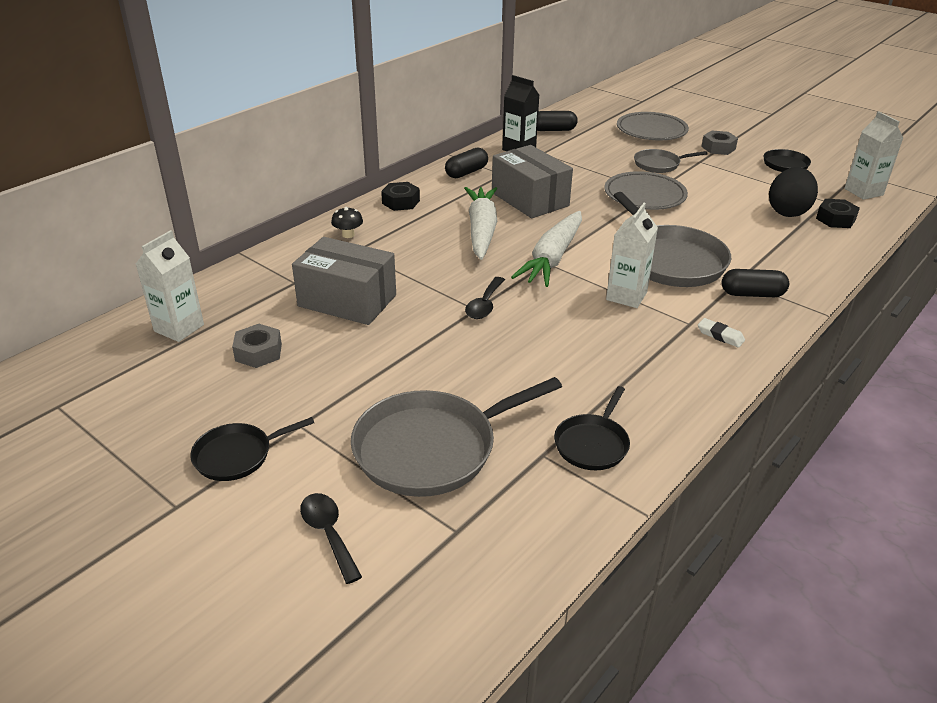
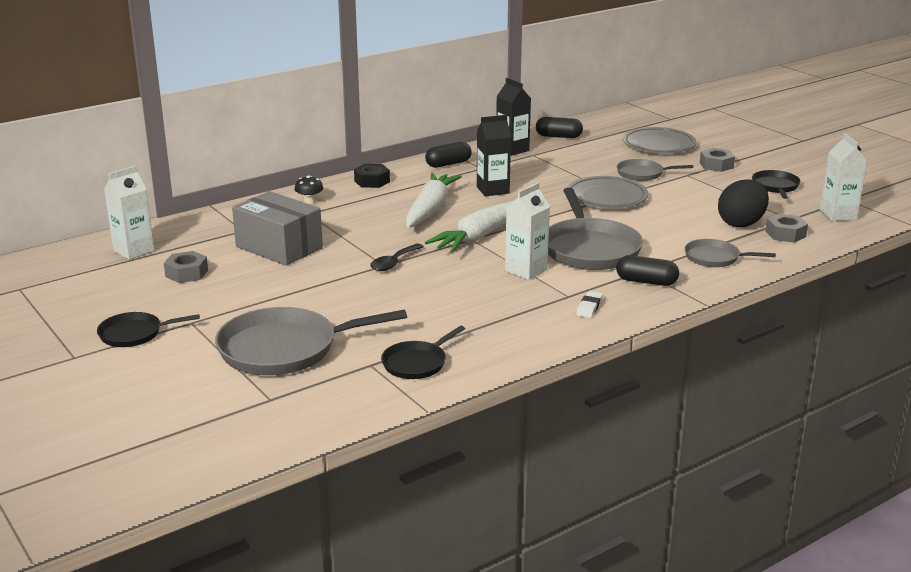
camera: 15 degrees right, 10 degrees down
(328, 534) = (174, 387): black spoon -> none
(530, 199) = (493, 190): grey box -> black carton
(720, 335) = (589, 307): white eraser -> white eraser turned 60 degrees clockwise
(794, 256) = (715, 258): none -> grey pan
(835, 219) = (785, 234): black nut -> grey nut

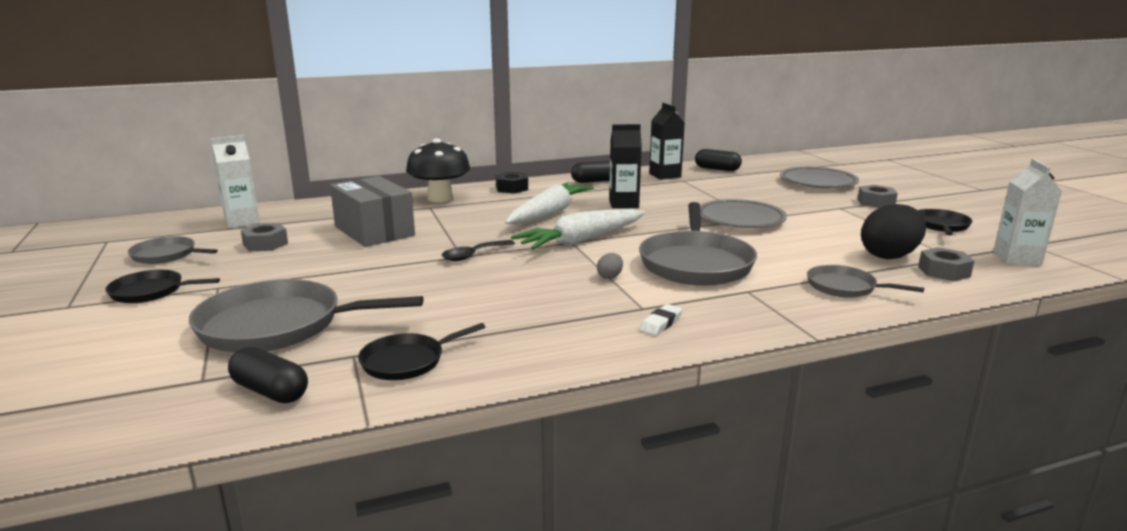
camera: 15 degrees right, 5 degrees down
(309, 201) = (440, 198): black mushroom -> black mushroom, size x2.23
(526, 270) = (610, 277): white carton -> grey egg
(642, 174) = (790, 203): grey pan -> grey pan (166, 255)
(646, 282) = (747, 303): black capsule -> black capsule (270, 391)

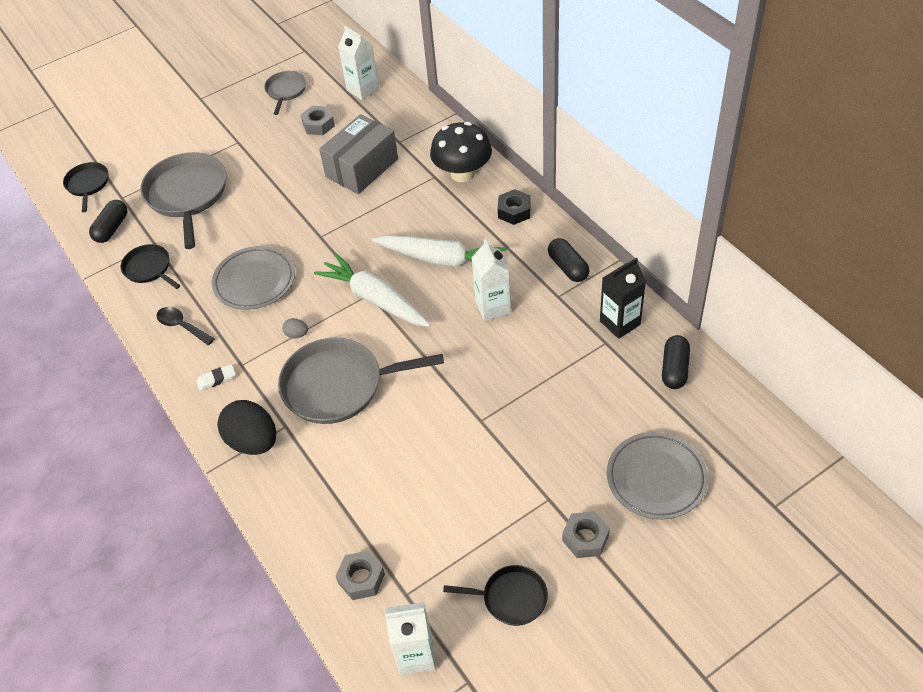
camera: 80 degrees right, 30 degrees up
(150, 292) = (226, 118): black pan -> black pan (88, 184)
(473, 255) = (323, 242): black spoon -> black spoon (182, 326)
(623, 204) = (493, 307): black carton -> white carton
(661, 323) = (216, 379): white eraser -> white eraser turned 45 degrees counterclockwise
(740, 219) = (473, 408): grey plate -> grey plate (254, 281)
(844, 287) = (306, 494): grey pan -> none
(889, 256) = (394, 536): black egg -> black egg (253, 441)

